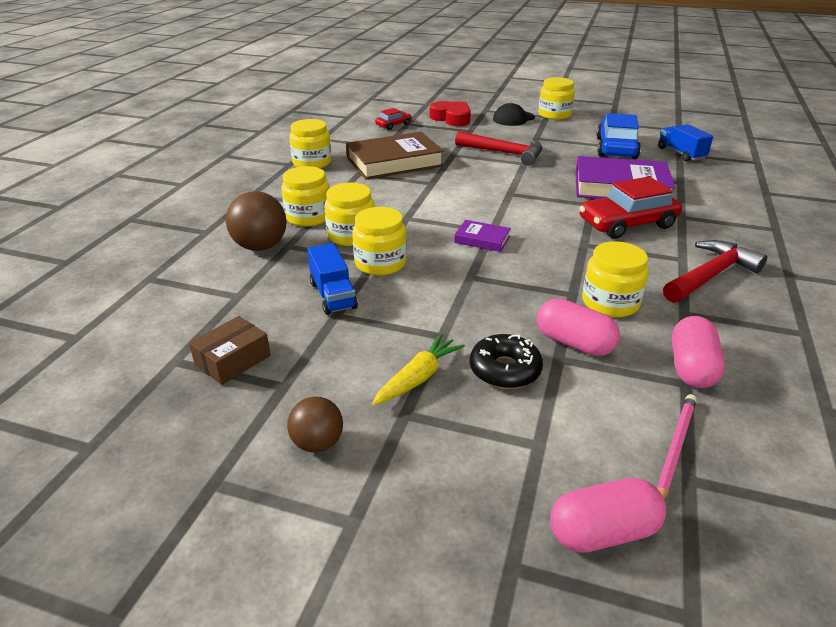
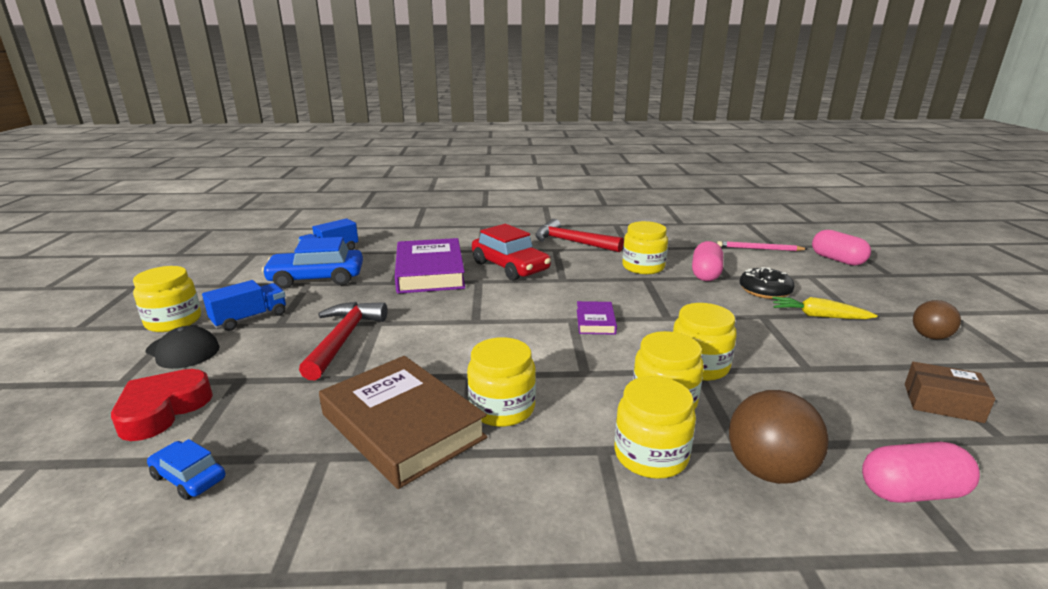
camera: 110 degrees left, 10 degrees down
(312, 163) = (437, 535): yellow jar -> yellow jar (502, 408)
(333, 295) = (784, 378): blue truck -> blue truck (250, 318)
(393, 125) = (189, 477): red car -> blue car
(691, 368) = (686, 246): pink capsule -> pink capsule (912, 492)

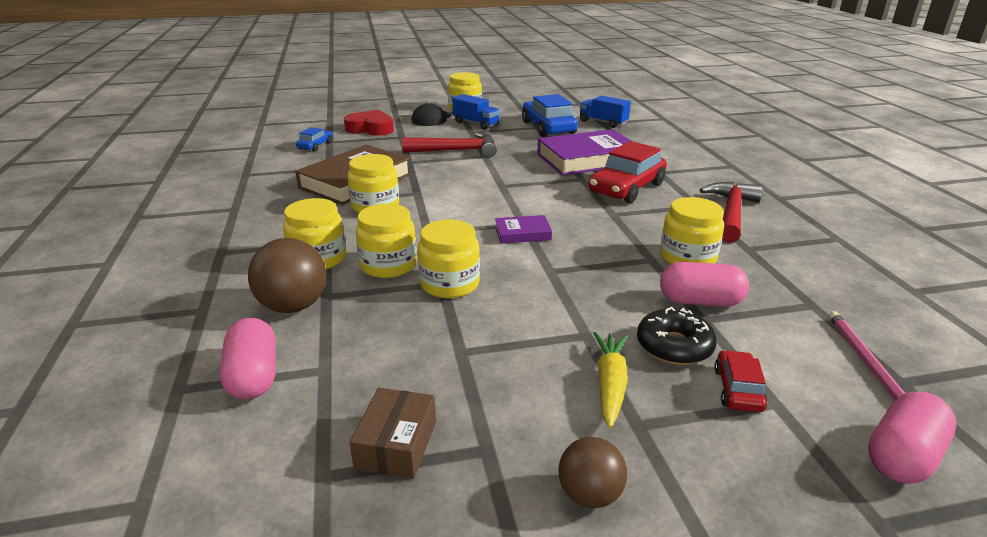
camera: 80 degrees right, 5 degrees up
(803, 282) = (738, 389): none -> red car

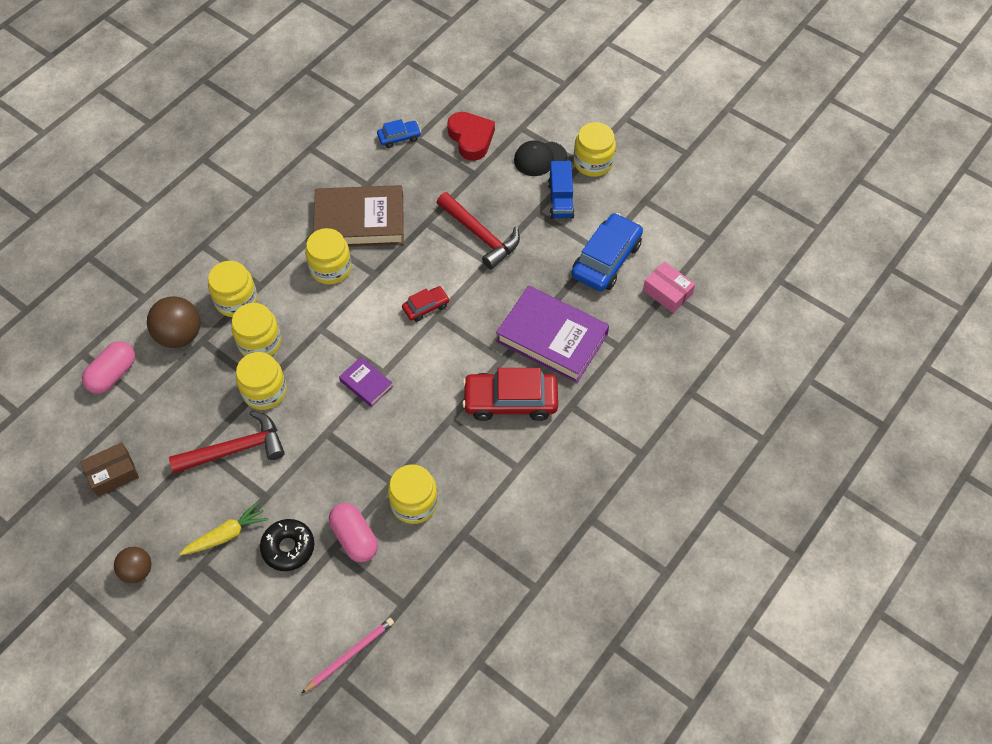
camera: 50 degrees right, 30 degrees up
(603, 122) = (667, 292): blue truck -> pink box
(731, 213) = (522, 497): red hammer -> red hammer (235, 449)
(738, 389) = (268, 598): red car -> red car (426, 307)
(902, 456) = (263, 695): pink capsule -> none

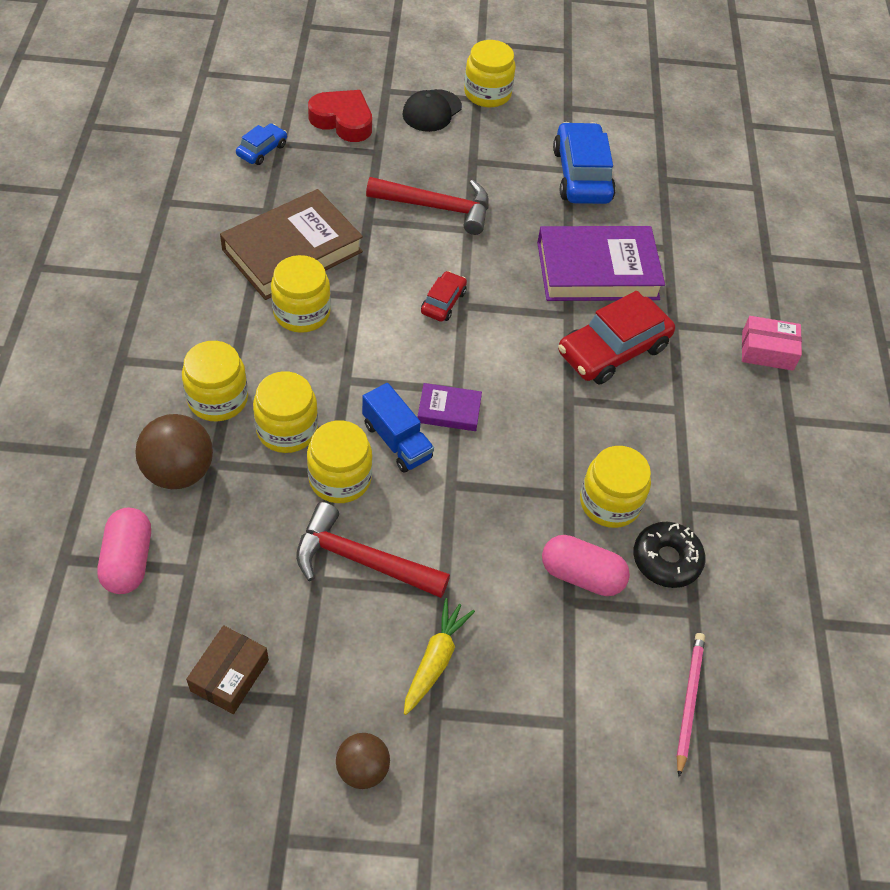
camera: 40 degrees left, 5 degrees down
(235, 449) = (362, 560): red hammer -> red hammer turned 105 degrees counterclockwise
(288, 548) = (519, 630): black donut -> black donut (666, 560)
(560, 200) = (487, 140): blue truck -> blue truck (397, 441)
(667, 292) = (664, 179): pink box -> pink box (767, 351)

